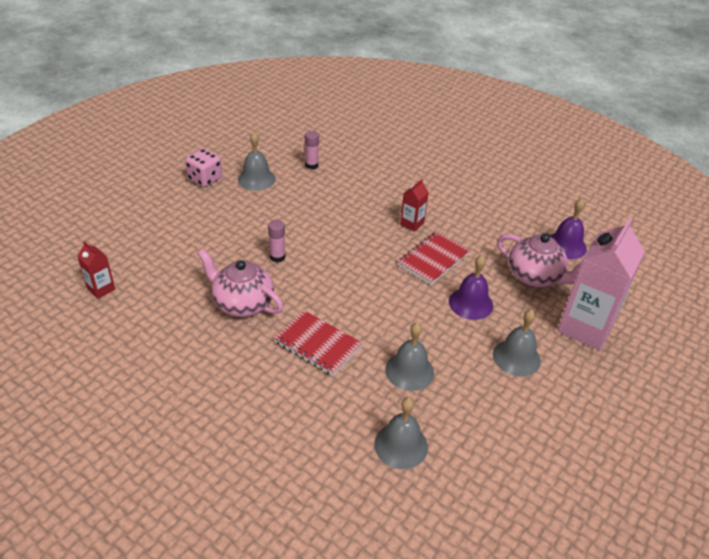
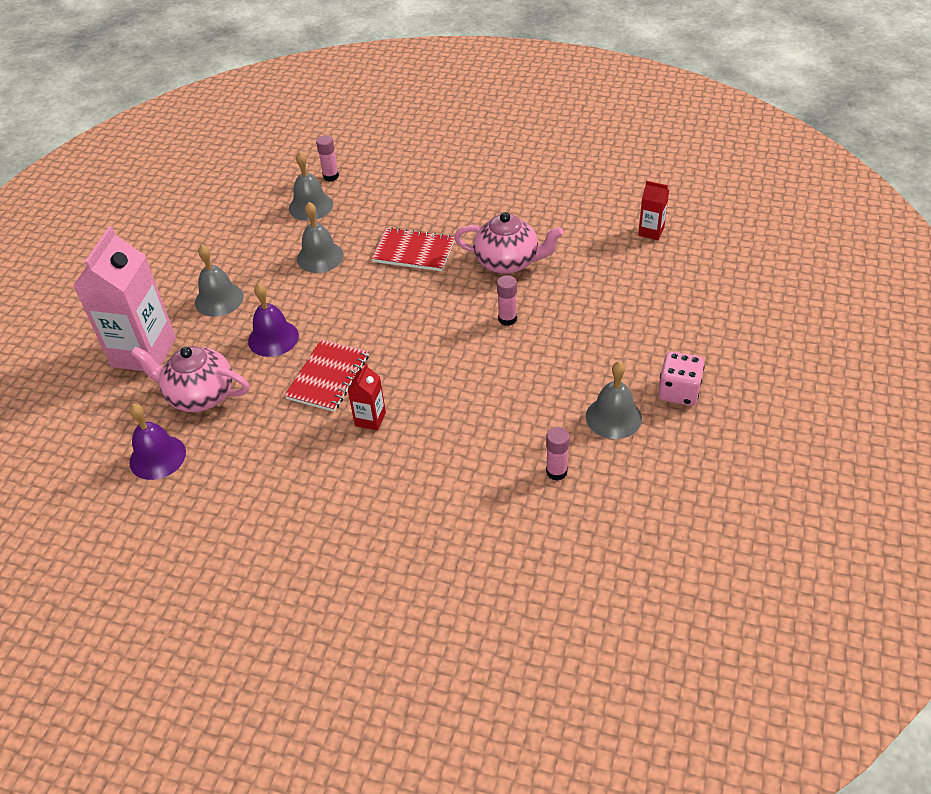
camera: 165 degrees right, 5 degrees up
(363, 487) = (331, 176): none -> pink glue stick

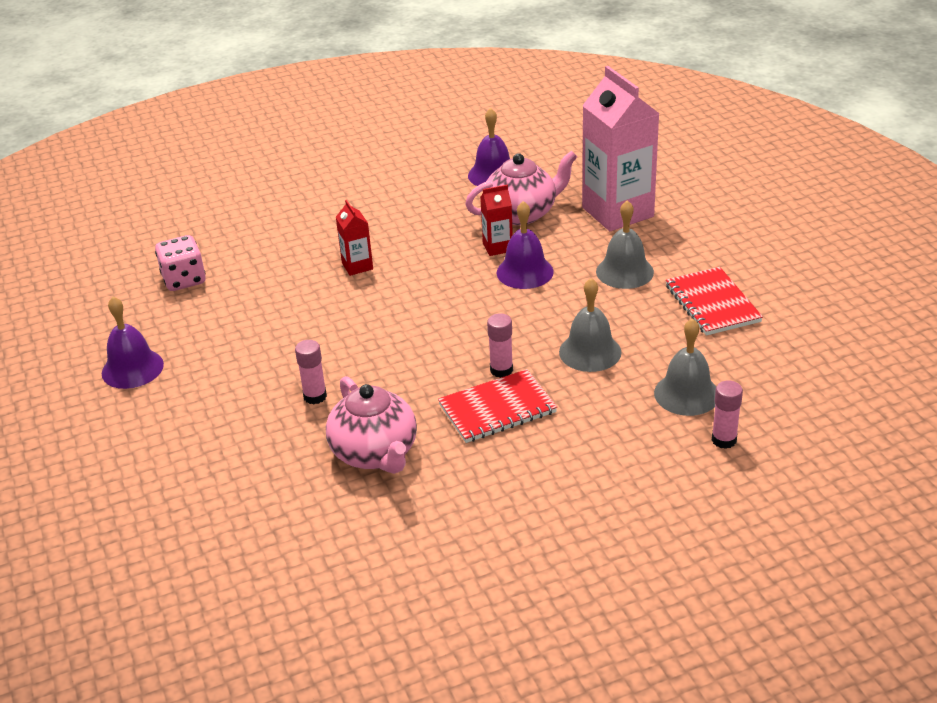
camera: 140 degrees right, 10 degrees down
(328, 377) = (433, 272): red notebook -> red notebook (712, 303)
(508, 262) = (375, 453): pink teapot -> pink teapot turned 90 degrees counterclockwise
(556, 472) = (157, 309): pink glue stick -> pink glue stick (501, 370)
(613, 417) = (132, 368): grey bell -> purple bell
(651, 231) = (224, 590): red carton -> red carton (497, 247)
(678, 392) = (78, 419): pink dice -> pink dice (184, 279)

